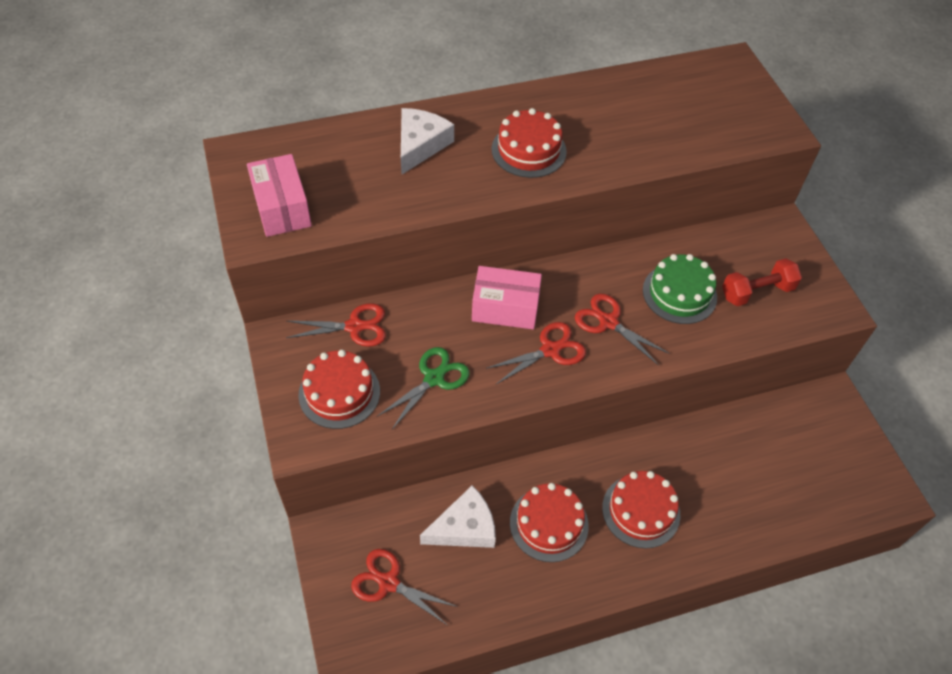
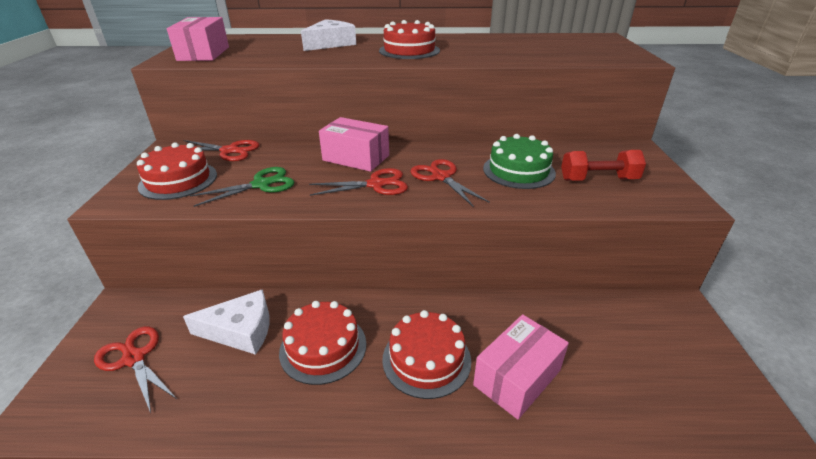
camera: 20 degrees right, 20 degrees down
(718, 508) = (517, 377): none -> pink box

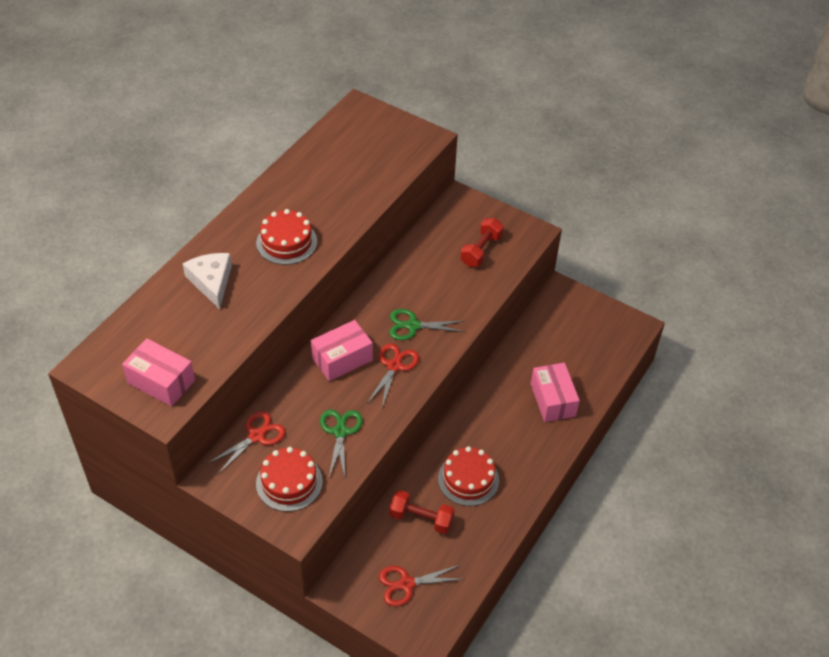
camera: 60 degrees left, 15 degrees up
(241, 330) = (421, 518): white cheese -> red dumbbell
(426, 359) = (513, 433): red cake -> none
(441, 177) = (413, 326): red scissors -> green scissors
(518, 171) = (438, 280): green cake -> none

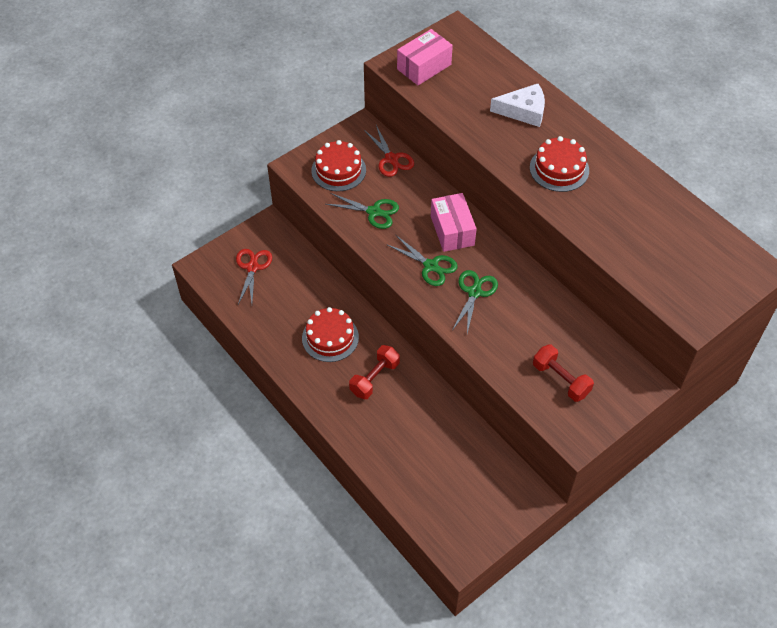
camera: 110 degrees right, 5 degrees up
(394, 366) = (431, 266): red scissors -> green scissors
(421, 518) = (306, 293): red dumbbell -> red dumbbell (374, 378)
(552, 400) = (391, 435): pink box -> none

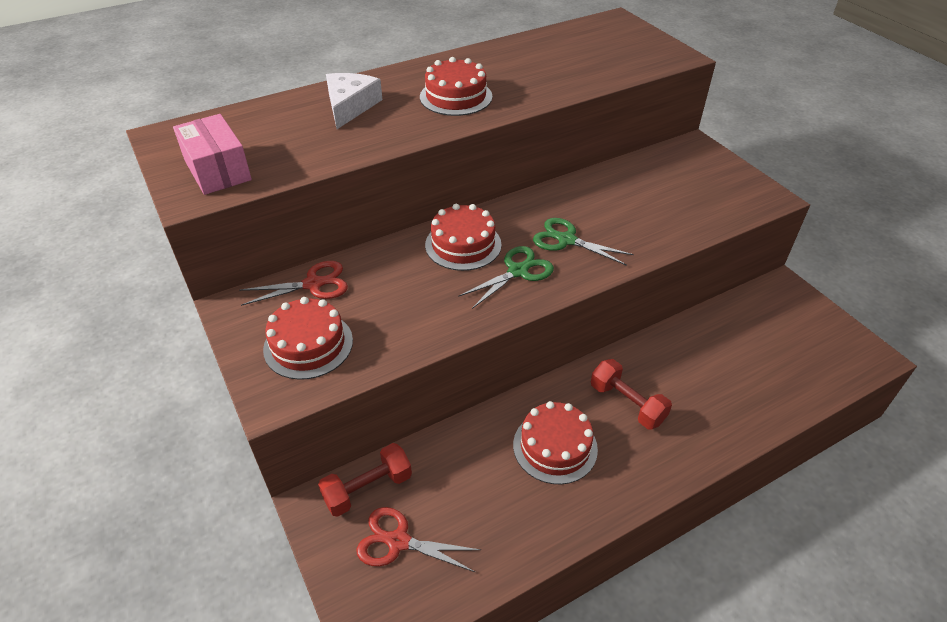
camera: 80 degrees left, 10 degrees down
(374, 212) = (406, 315): green scissors -> none
(452, 230) = (463, 244): pink box -> red cake
(561, 379) = (694, 196): red dumbbell -> red dumbbell (368, 489)

